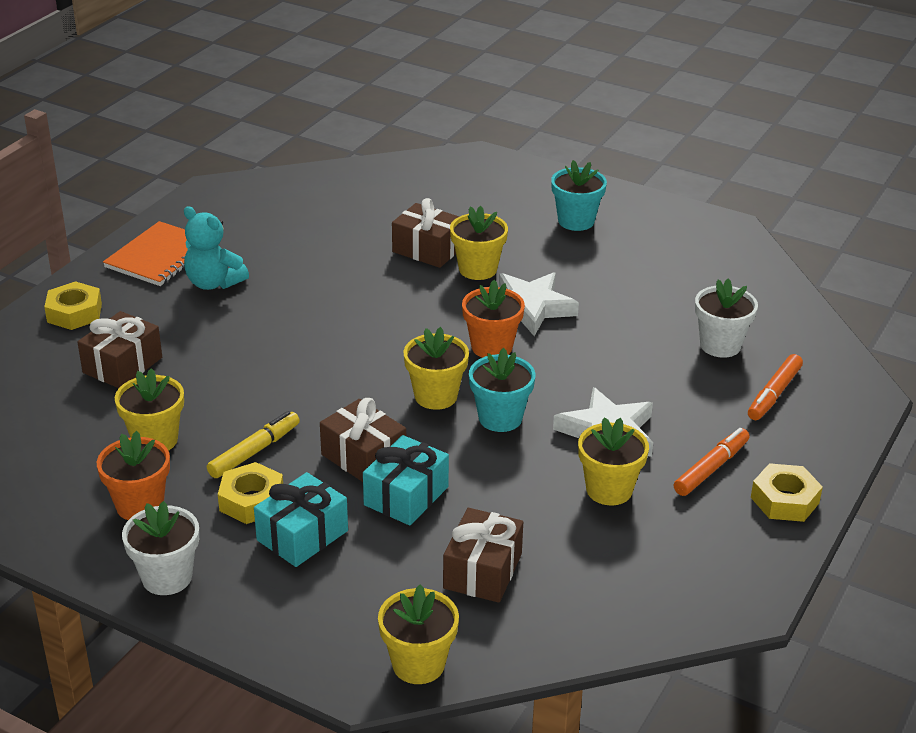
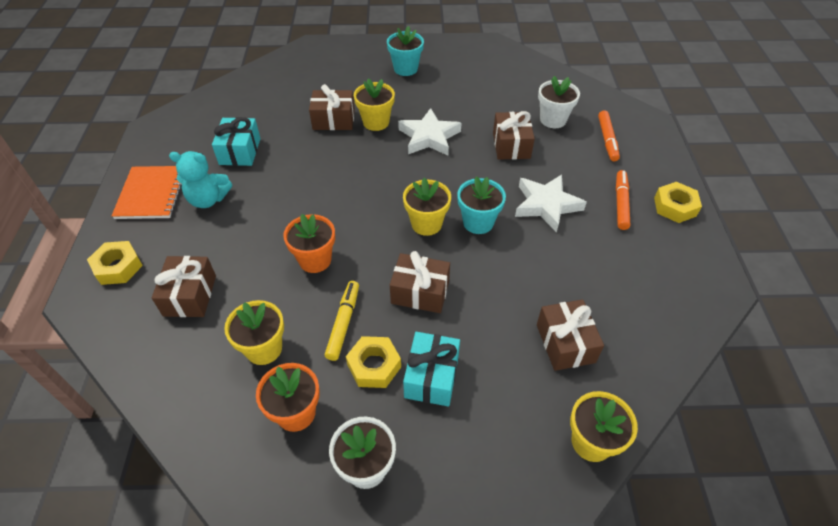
camera: 30 degrees left, 15 degrees up
(406, 496) = (471, 309): turquoise gift -> turquoise gift (240, 151)
(492, 347) = (430, 173): orange flower pot -> orange flower pot (315, 260)
(609, 490) = (582, 245): yellow flower pot -> none
(629, 354) = (511, 145): none -> brown gift

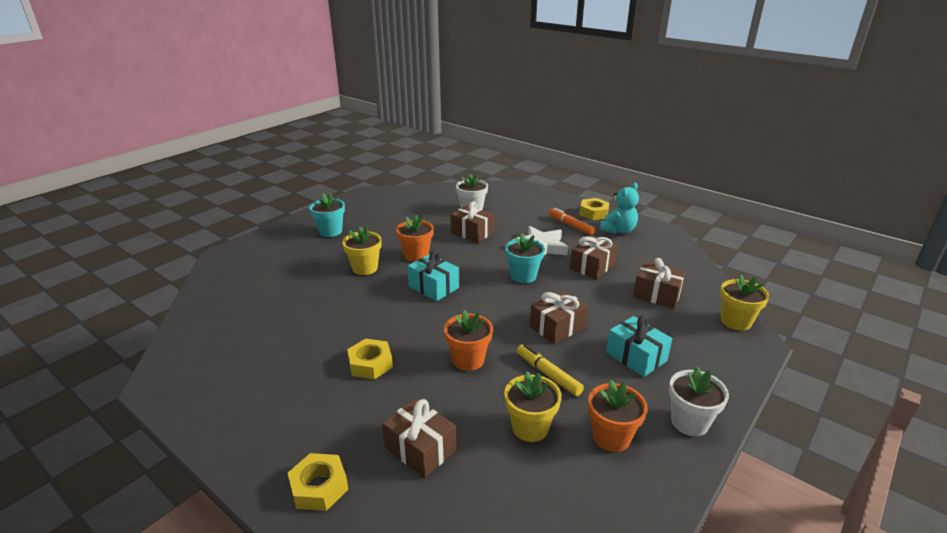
camera: 50 degrees left, 20 degrees down
(151, 194) = (252, 422): orange notebook -> none
(208, 199) = (316, 388): turquoise teddy bear -> turquoise teddy bear (619, 230)
(240, 151) = (285, 345): turquoise gift -> turquoise gift (433, 287)
(333, 120) = (330, 284): brown gift -> brown gift (592, 266)
(374, 366) = (602, 378): yellow nut -> yellow nut (370, 364)
(426, 224) = (498, 295): yellow flower pot -> none
(429, 137) = (416, 255): white star -> orange flower pot
(607, 140) = (515, 204): orange marker -> none

